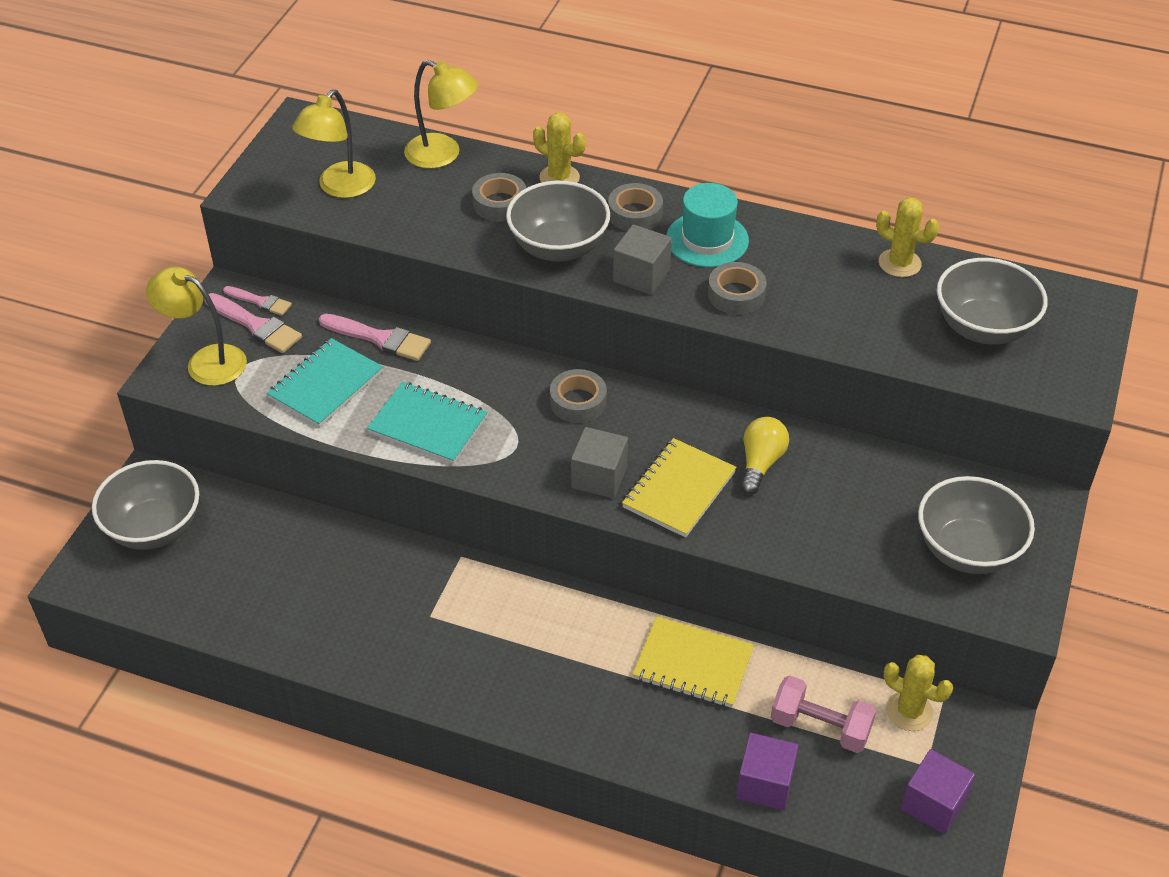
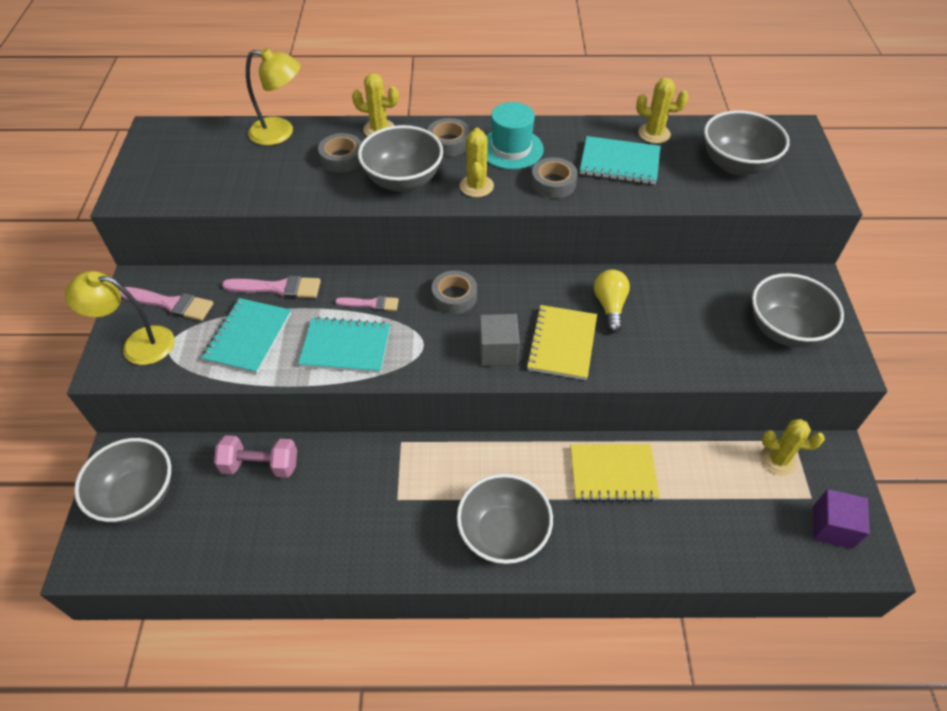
camera: 20 degrees left, 5 degrees up
(260, 302) = (167, 284): pink brush -> pink brush (371, 304)
(340, 188) = (207, 175): yellow lamp -> none
(532, 688) = (503, 533): none -> grey bowl
(641, 276) = (476, 186): grey cube -> yellow cactus
(765, 784) = (711, 553): purple cube -> none
(820, 727) = (725, 493): pink dumbbell -> pink dumbbell (260, 465)
(833, 289) = (619, 163): none -> turquoise notebook

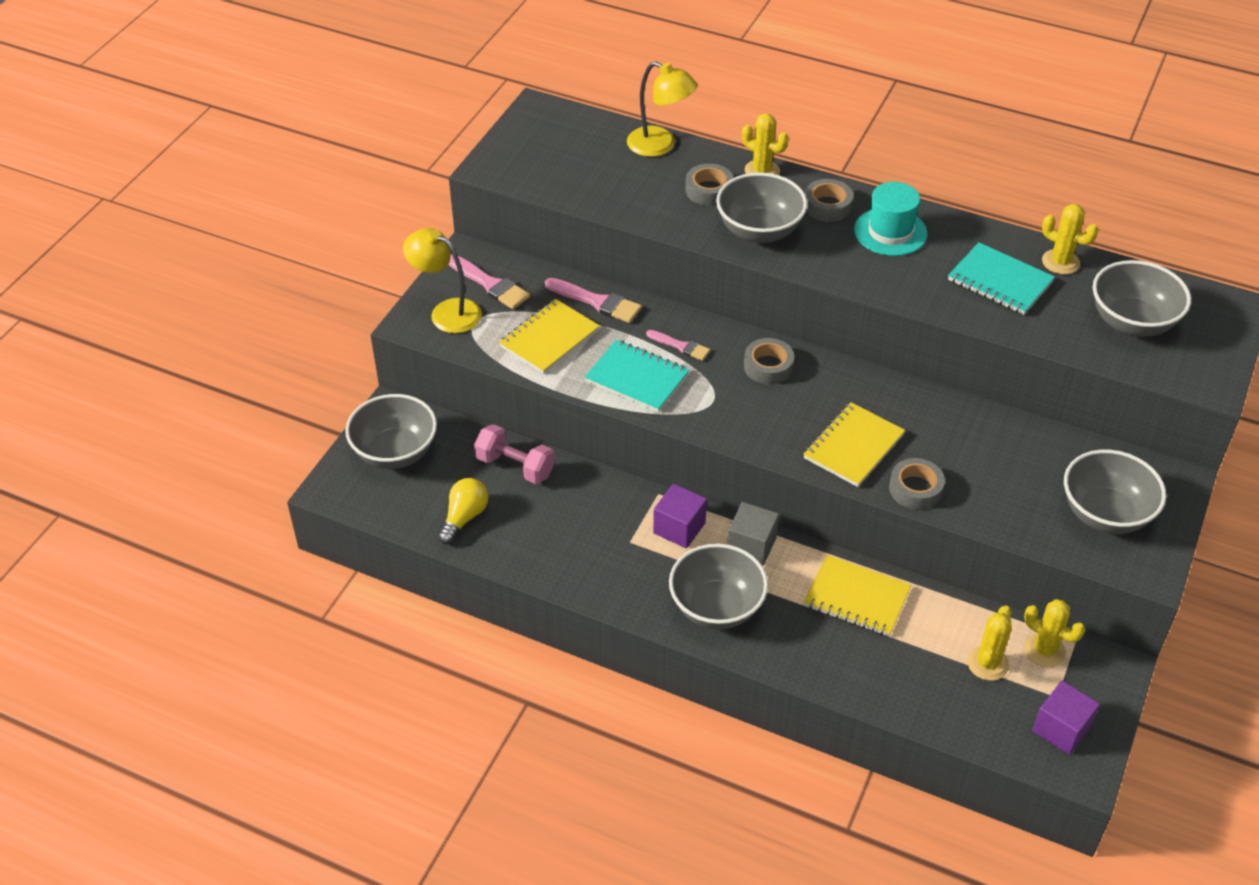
camera: 25 degrees right, 5 degrees down
(248, 337) = (549, 339): turquoise notebook -> yellow notebook
(434, 468) = (679, 528): none -> purple cube
(476, 186) = (831, 259): yellow cactus -> yellow cactus (987, 663)
(498, 351) = (784, 431): grey cube -> grey cube (751, 546)
(553, 183) = (914, 281): grey tape -> grey tape (915, 489)
(610, 306) = (926, 428): yellow light bulb -> yellow light bulb (464, 517)

